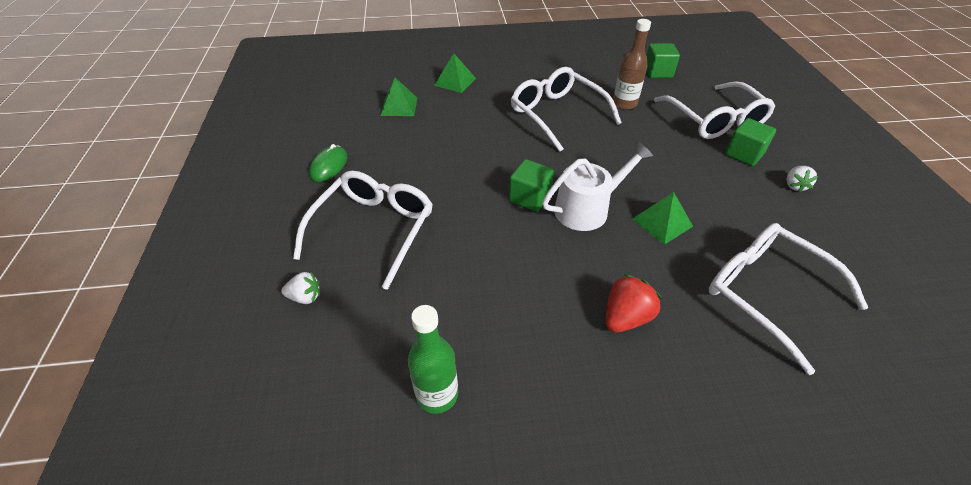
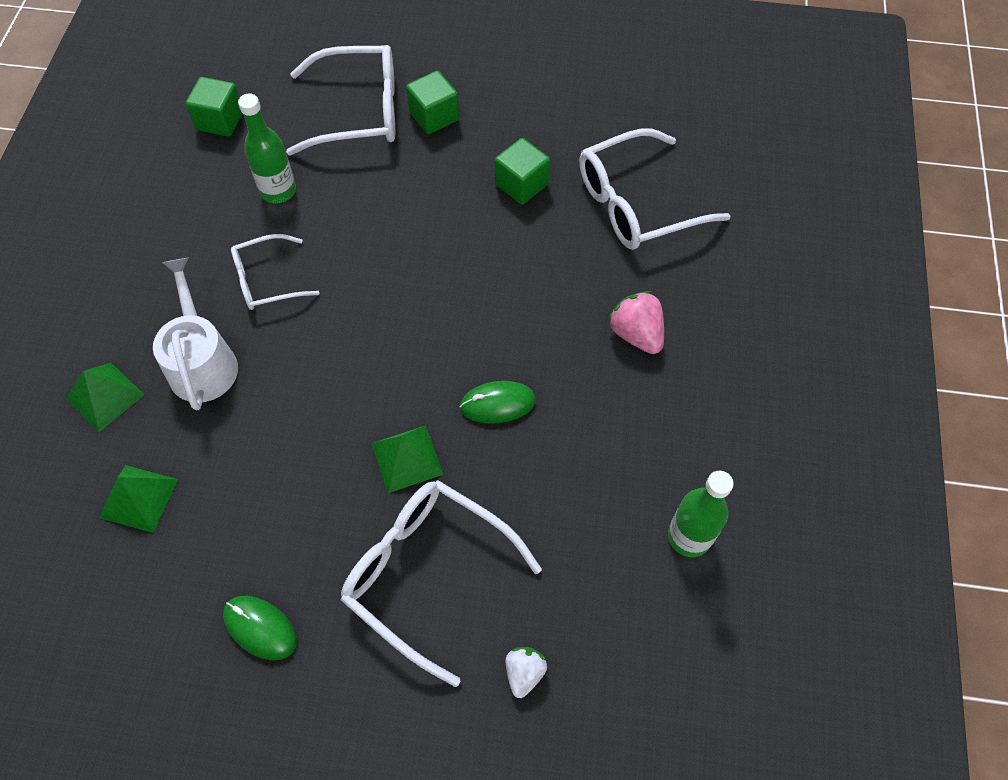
camera: 75 degrees left, 15 degrees up
(516, 239) = (498, 404): none -> green mouse
(530, 198) = (430, 368): green cube -> green cube (521, 184)
(557, 115) = (267, 280): white glasses -> white glasses, size x0.59
(587, 209) = (471, 312): white watering can -> white watering can (202, 362)
(624, 104) = (278, 191): brown bottle -> green bottle
(625, 317) = (636, 334): red strawberry -> pink strawberry
(662, 222) = (518, 247): green pyramid -> green pyramid (407, 458)
(794, 186) = (502, 100): white strawberry -> none

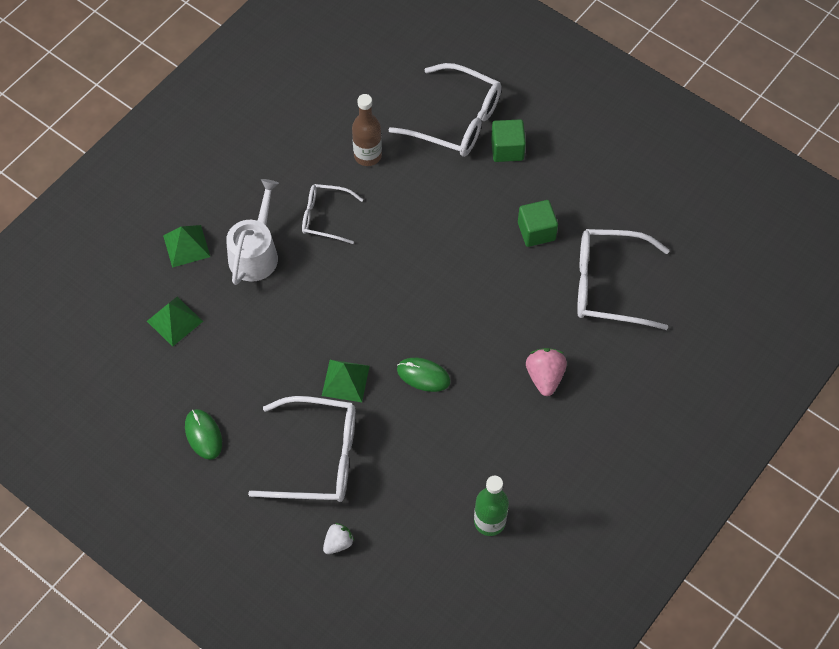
camera: 30 degrees right, 0 degrees up
(220, 121) = (358, 83): green cube -> none
(278, 191) = (367, 155): green bottle -> brown bottle
(429, 574) = (317, 457): white glasses -> white glasses turned 120 degrees clockwise

